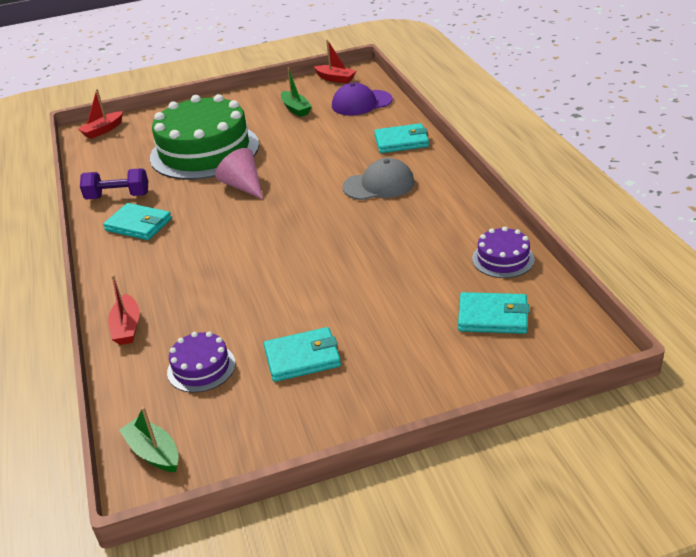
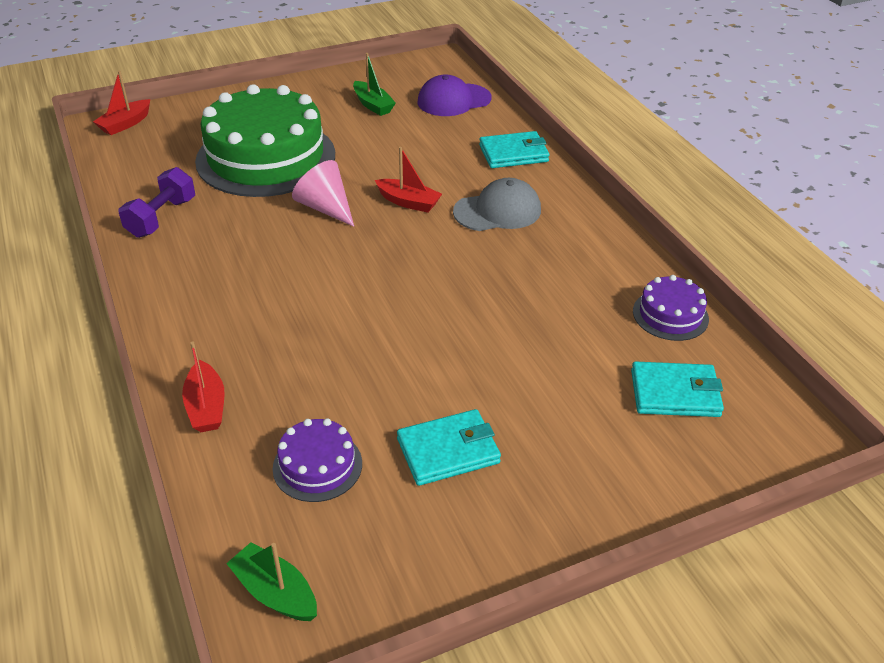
camera: 10 degrees left, 5 degrees up
(118, 196) = (161, 218): purple dumbbell -> purple dumbbell turned 60 degrees counterclockwise
(138, 225) = (196, 259): turquoise wallet -> none
(335, 79) = (415, 66): red boat -> red boat (408, 202)

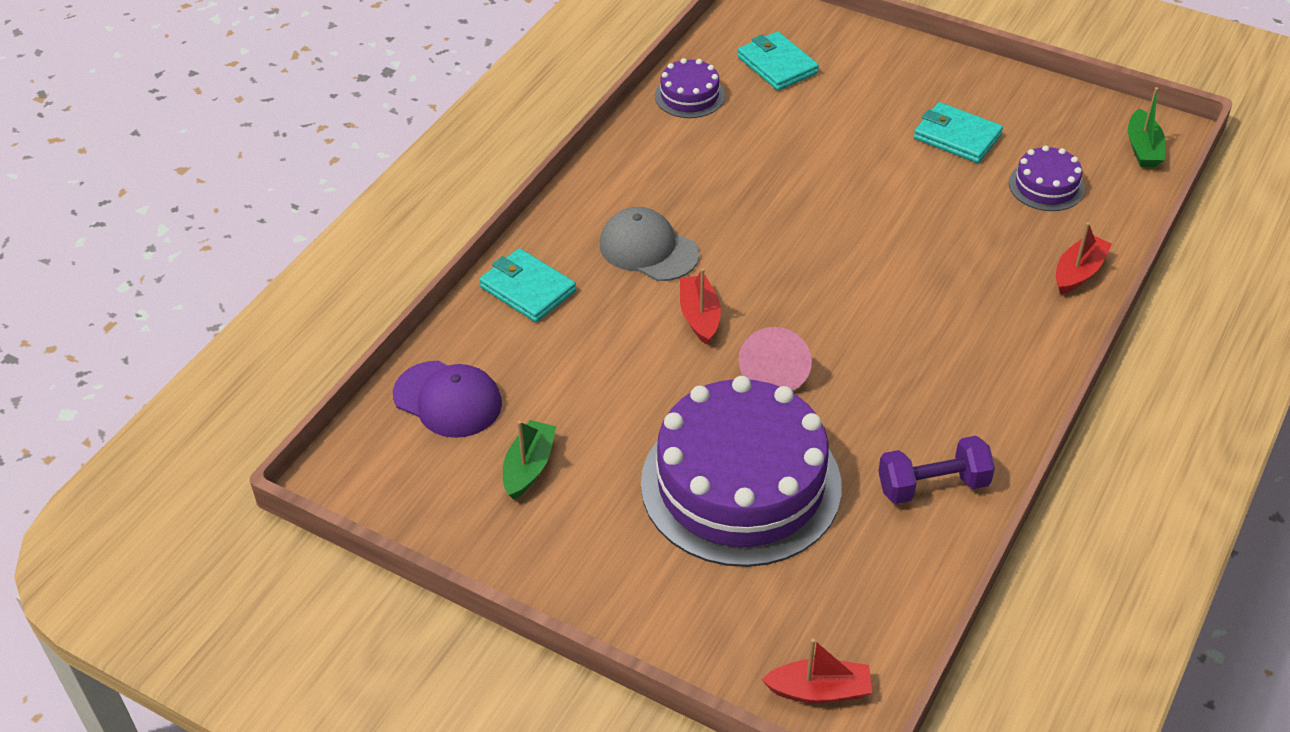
camera: 125 degrees left, 5 degrees up
(266, 157) = (741, 484): green cake -> purple cake

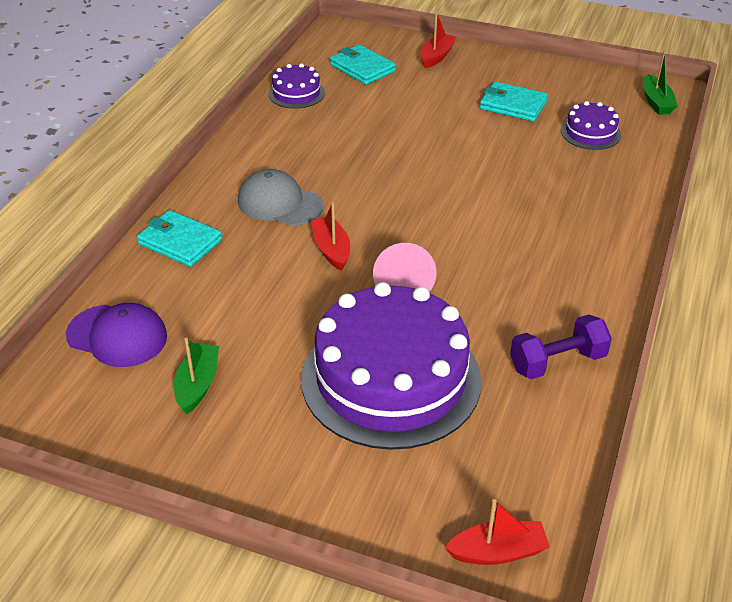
camera: 10 degrees left, 5 degrees down
(1078, 272) = (632, 190): red boat -> red boat (436, 56)

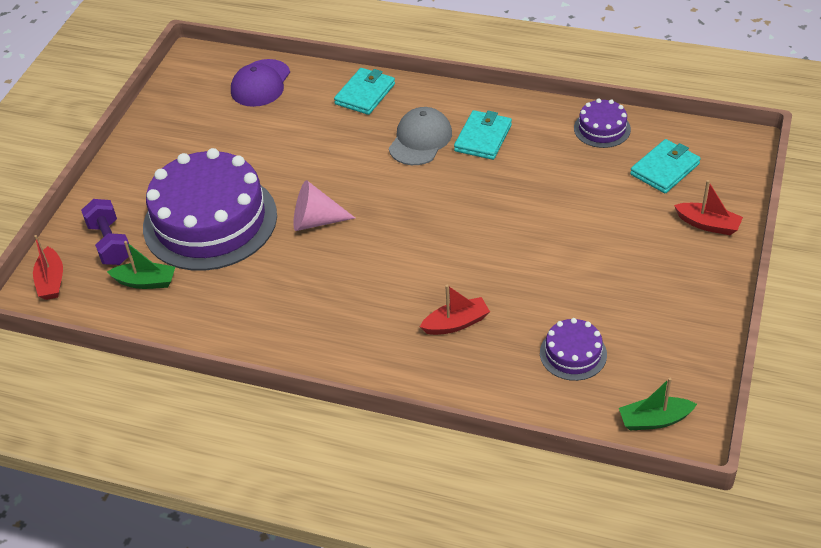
camera: 90 degrees right, 5 degrees up
(197, 384) = (211, 127): green boat -> green boat (146, 282)
(331, 249) = (359, 176): red boat -> red boat (456, 323)
(513, 105) = (617, 289): turquoise wallet -> turquoise wallet (483, 138)
(557, 362) = (221, 316): purple dumbbell -> purple dumbbell (110, 243)

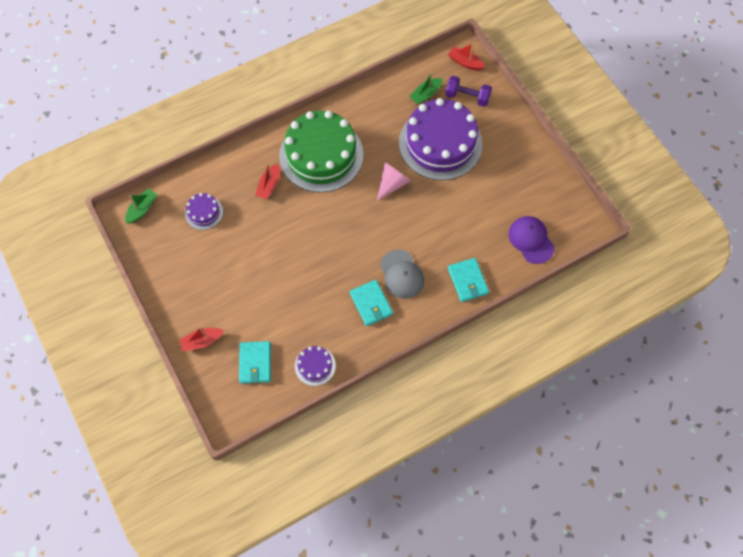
camera: 130 degrees right, 20 degrees up
(352, 310) = (321, 155): none -> green cake

